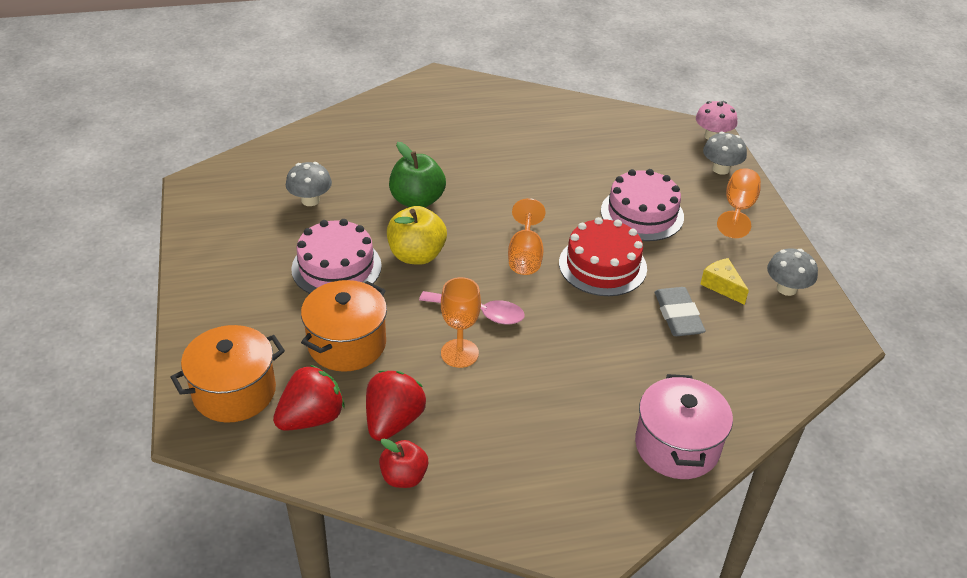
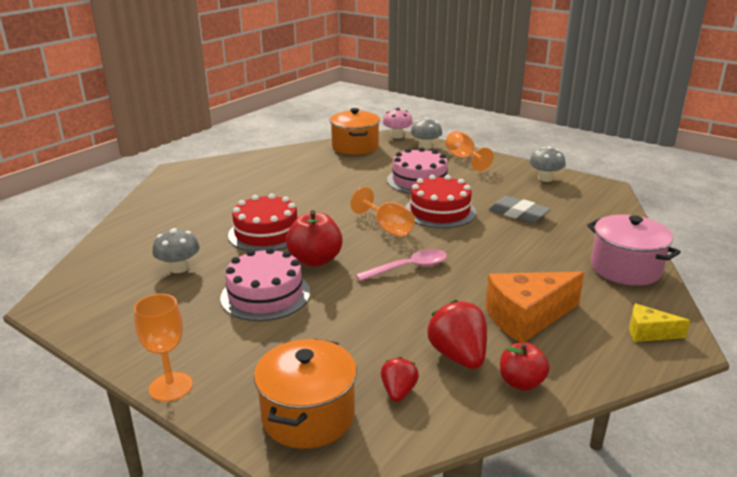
camera: 40 degrees left, 15 degrees down
(311, 418) = (398, 392): red strawberry -> red strawberry, size x0.59
(347, 344) = (348, 333): orange pot -> orange pot (355, 147)
(416, 255) = (315, 260): yellow apple -> red apple
(417, 200) = (266, 233): green apple -> red cake
(459, 353) = (434, 294): orange goblet -> orange goblet (170, 387)
(499, 428) = (526, 318): none -> orange cheese
(722, 286) = (515, 191): yellow cheese -> yellow cheese (648, 333)

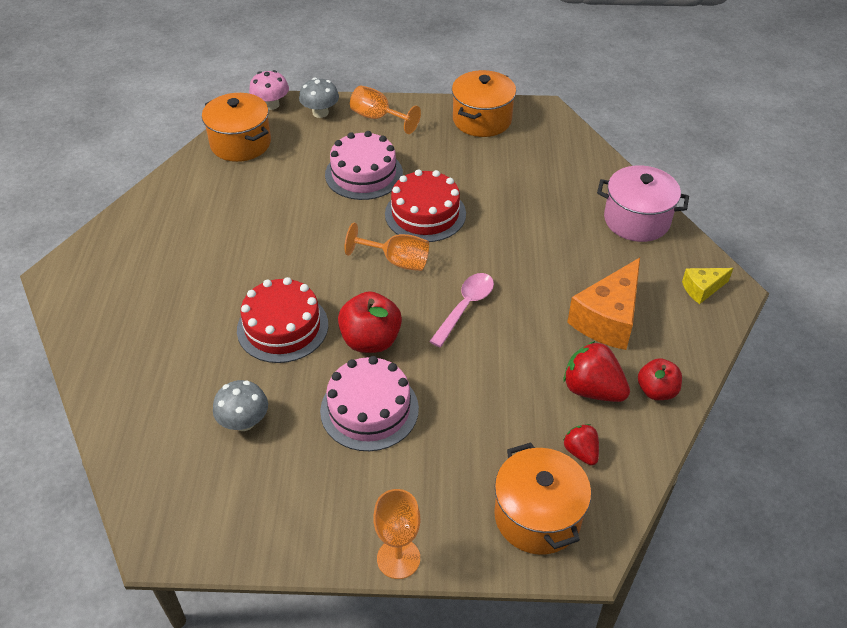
camera: 35 degrees left, 20 degrees up
(518, 213) = (499, 184): grey eraser -> none
(545, 178) = (482, 120): grey mushroom -> orange pot

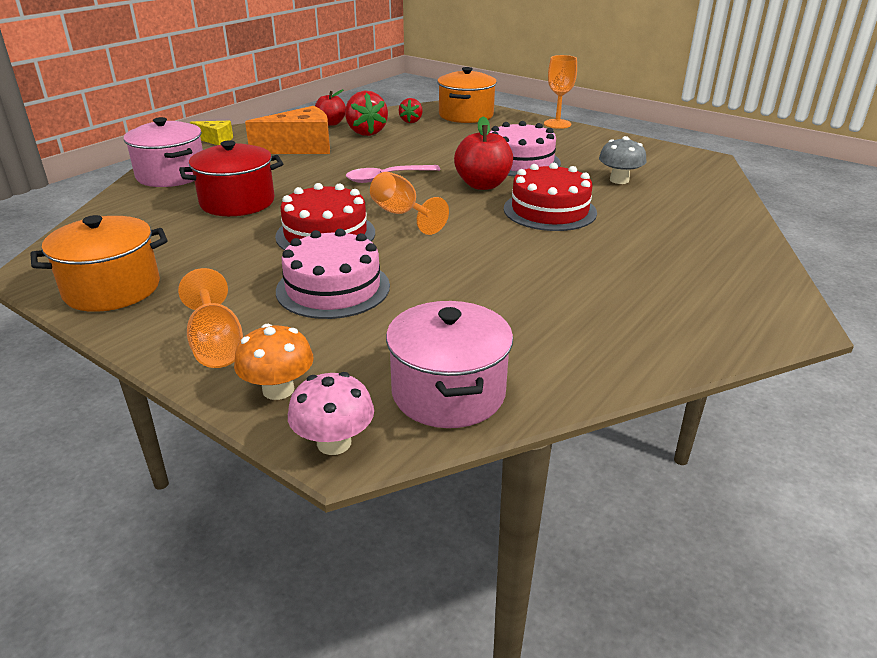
camera: 145 degrees left, 15 degrees down
(240, 143) = (448, 393): orange pot -> pink pot
(320, 113) = (278, 390): grey mushroom -> orange mushroom
(534, 215) = (237, 202): none -> red pot

